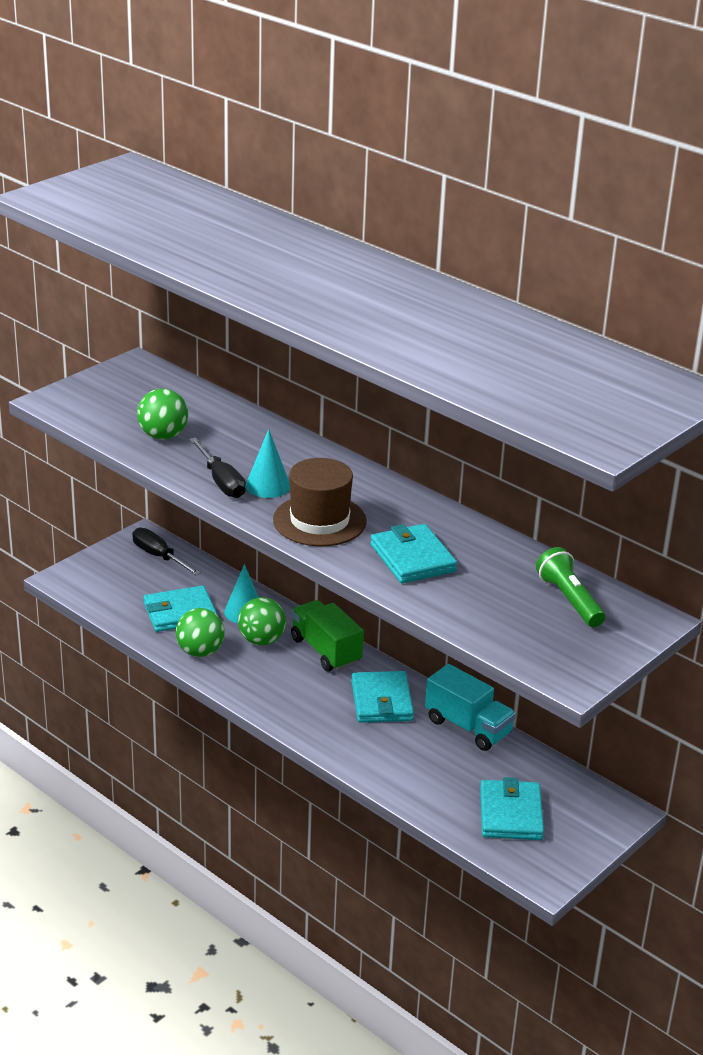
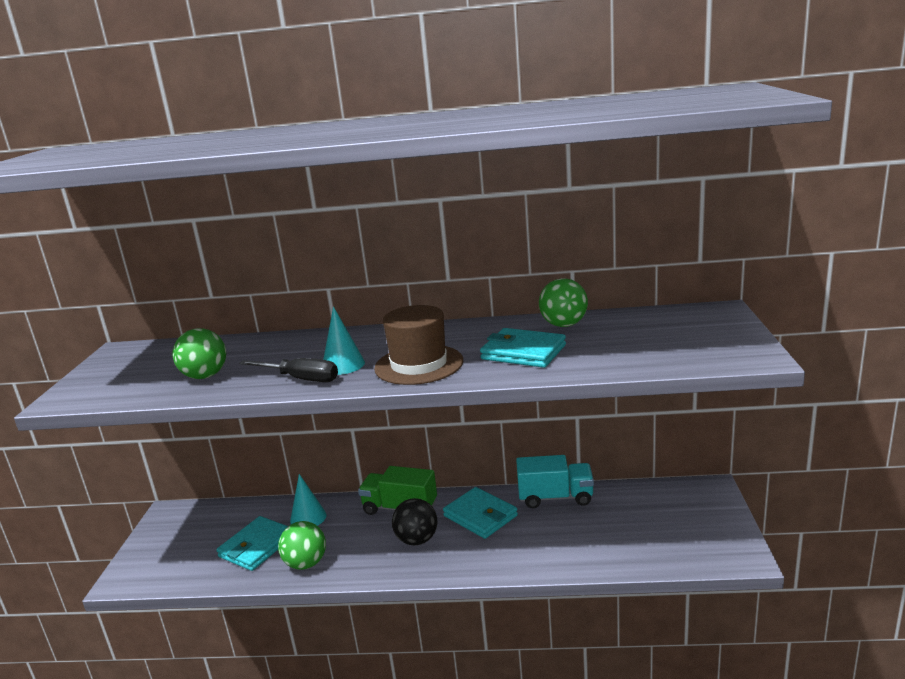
camera: 35 degrees left, 10 degrees down
(159, 556) = (195, 519): black screwdriver -> none
(261, 640) = (345, 528): green ball -> green ball (564, 325)
(304, 688) = (417, 540): none -> black ball
(510, 814) = (660, 532): turquoise wallet -> none
(569, 600) = (659, 324): green flashlight -> none

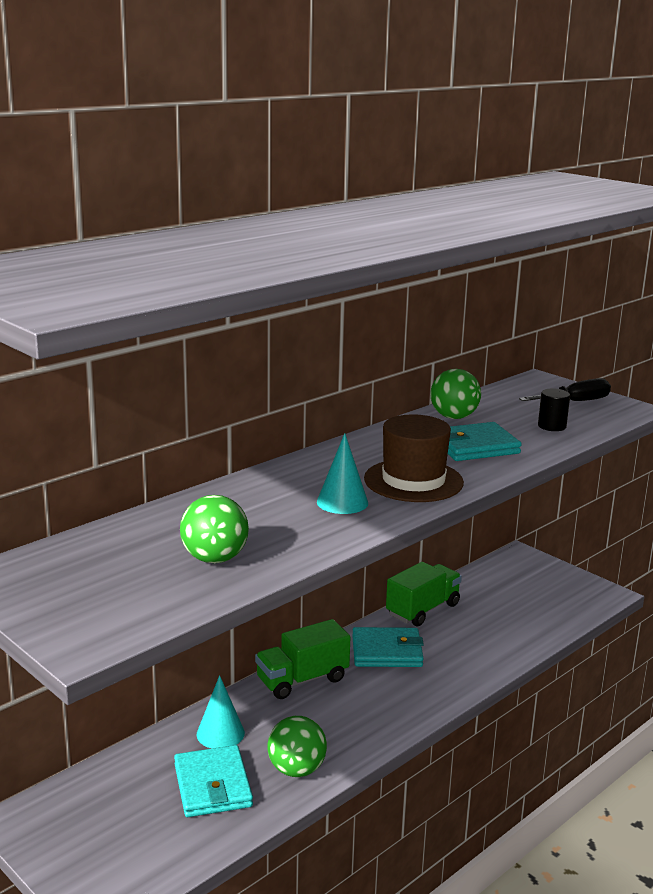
camera: 50 degrees left, 0 degrees up
(301, 379) = (333, 526): black screwdriver -> black screwdriver (574, 402)
(417, 540) = (366, 696): black ball -> none
(555, 497) = (423, 609): turquoise truck -> green truck
(630, 353) = (552, 426): none -> black cylinder

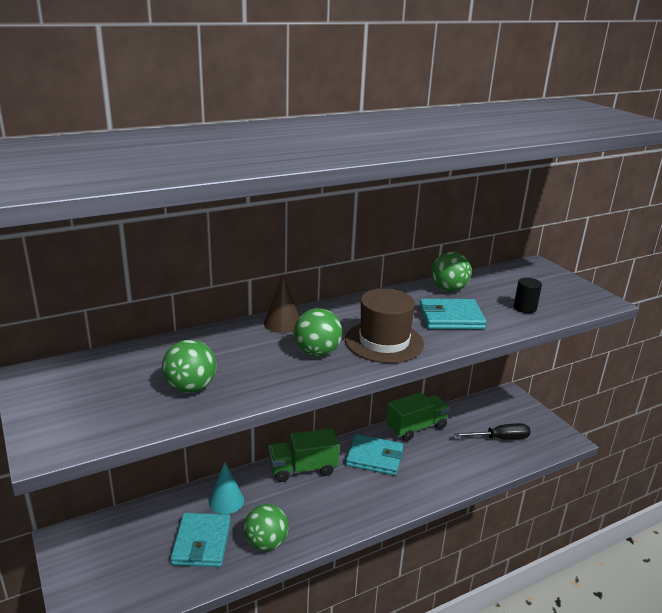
camera: 15 degrees right, 5 degrees up
(278, 477) = (282, 323): none -> brown cone
(342, 502) = (317, 352): turquoise cone -> green ball
(574, 402) = (556, 288): black screwdriver -> black screwdriver (500, 438)

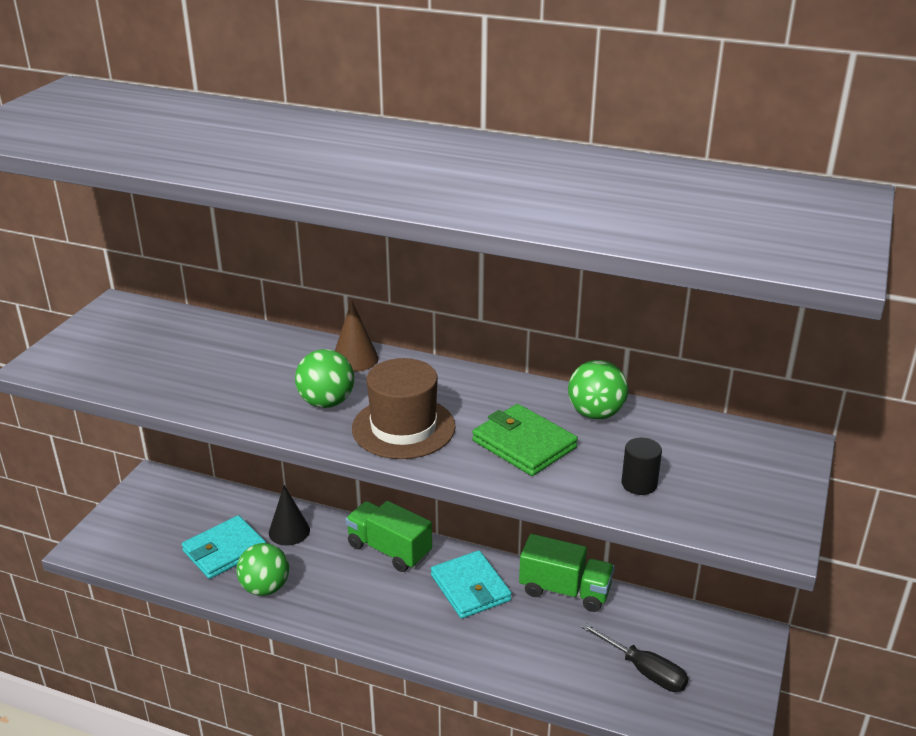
camera: 50 degrees right, 5 degrees up
(191, 388) = (184, 375): green ball -> none
(226, 501) = (289, 531): turquoise cone -> black cone
(451, 318) = (524, 444): turquoise wallet -> green wallet

